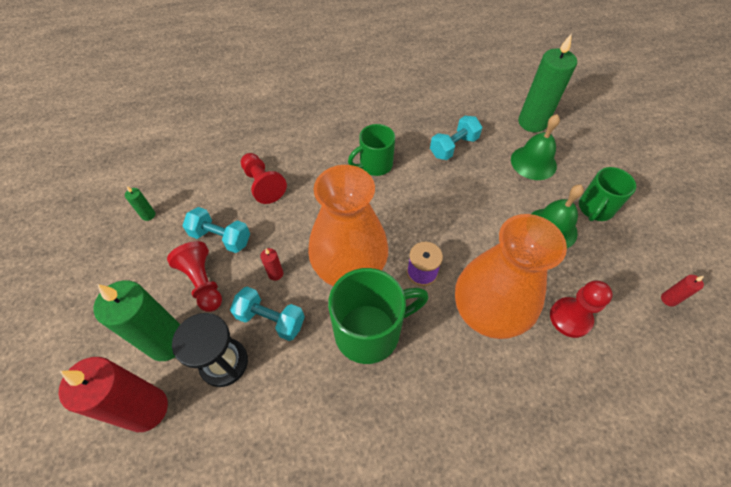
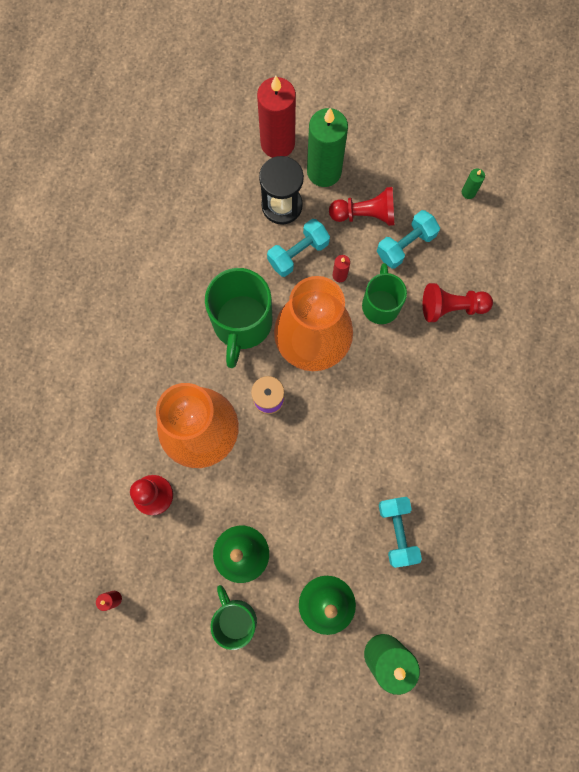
camera: 120 degrees right, 20 degrees up
(374, 165) = (417, 430): green mug -> green mug (380, 304)

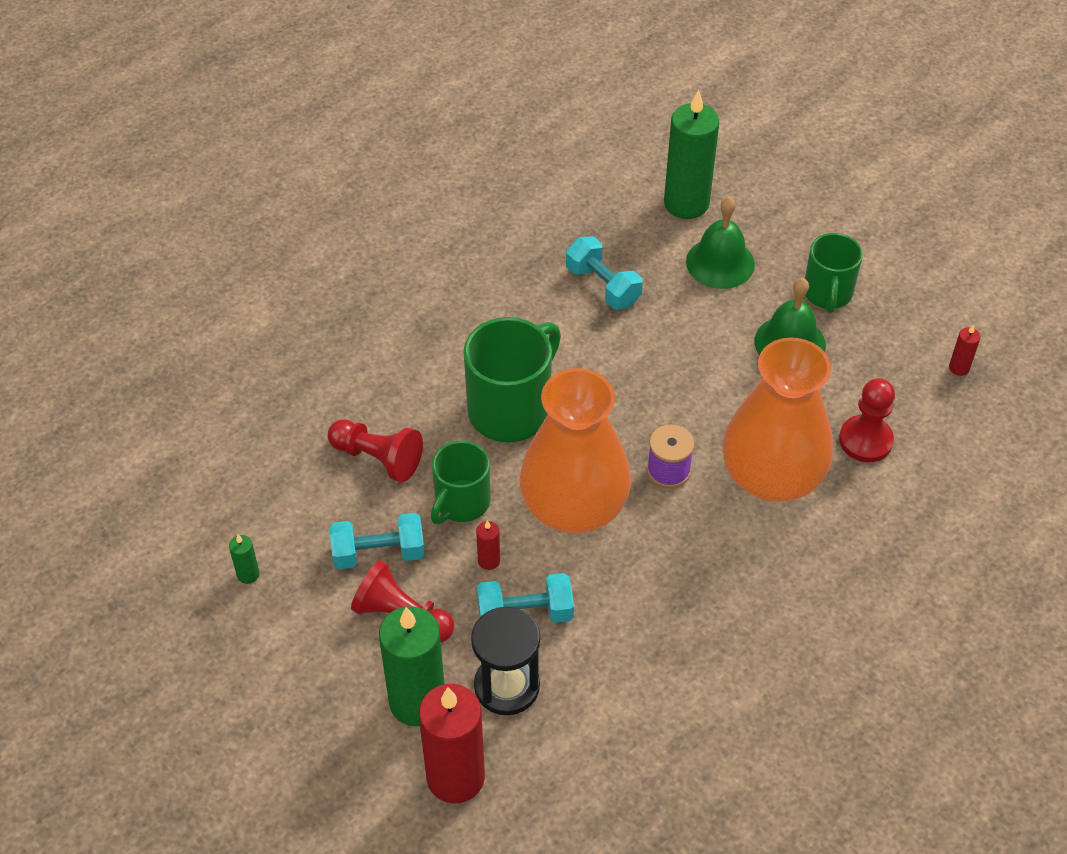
camera: 150 degrees left, 25 degrees down
(242, 324) = (652, 567): green mug -> green mug (511, 409)
(397, 532) = (602, 286): turquoise dumbbell -> turquoise dumbbell turned 60 degrees counterclockwise

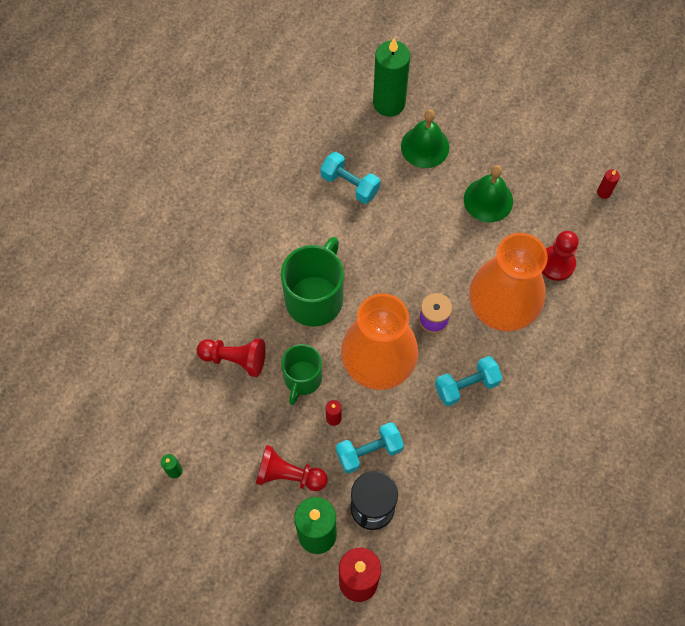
camera: 15 degrees left, 15 degrees up
(379, 553) = (258, 431): turquoise dumbbell -> turquoise dumbbell (466, 385)
(827, 293) = (503, 154): green mug -> none

